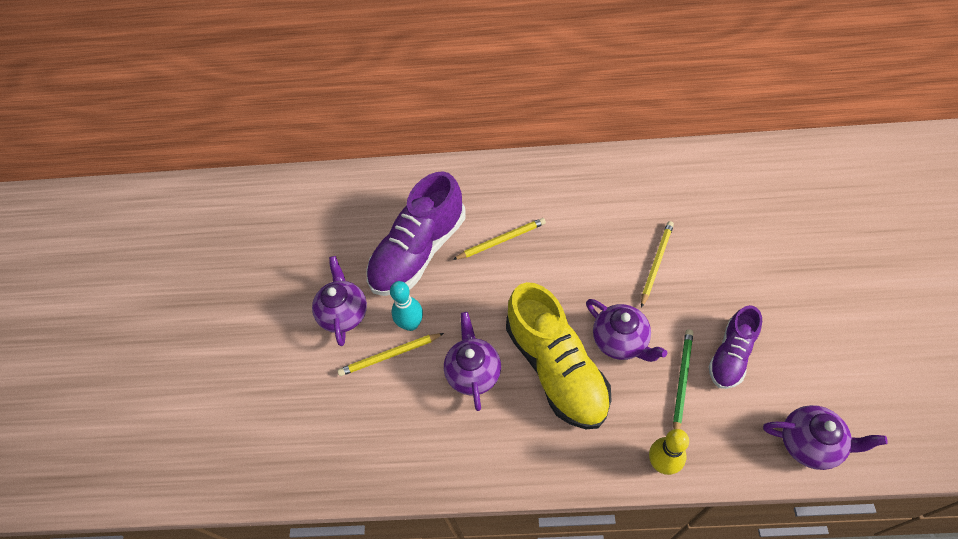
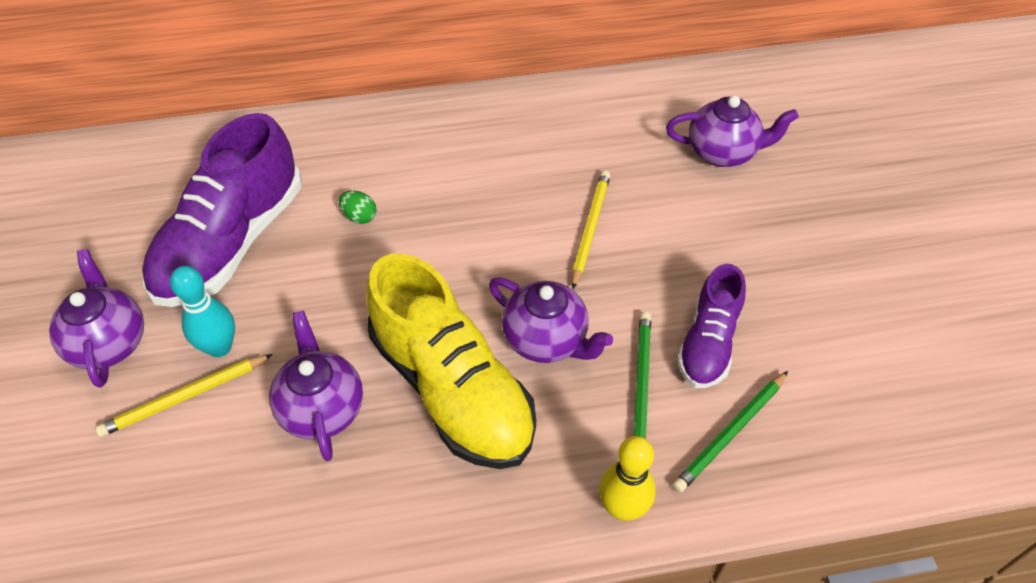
camera: 15 degrees left, 5 degrees down
(501, 240) = (359, 216): yellow pencil -> green egg
(740, 421) = (730, 433): none -> green pencil
(810, 444) = (833, 453): purple teapot -> purple teapot (723, 152)

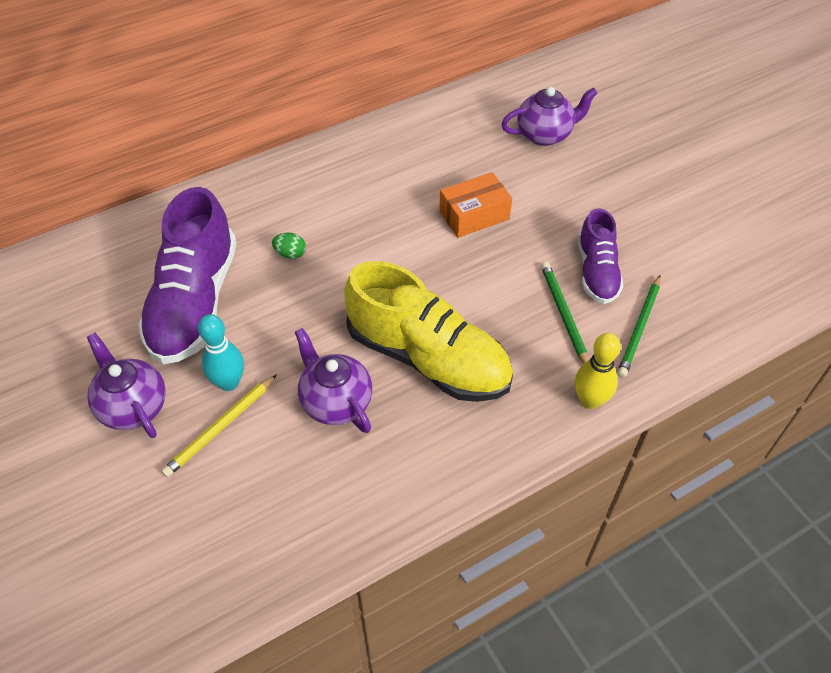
camera: 20 degrees left, 0 degrees up
(546, 340) = (480, 303): purple teapot -> none
(590, 229) = (474, 215): yellow pencil -> orange box

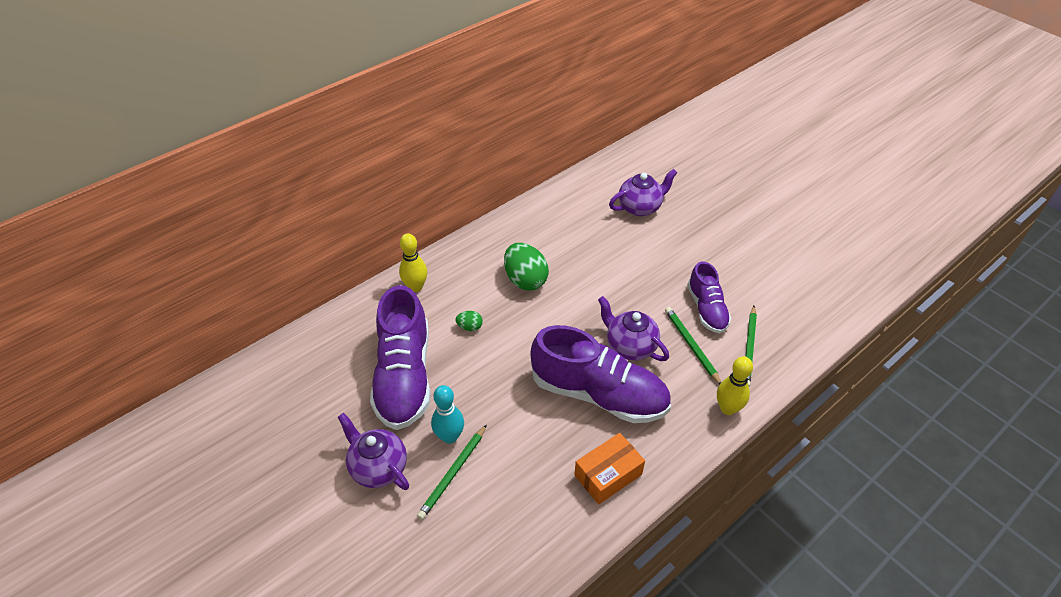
camera: 10 degrees left, 5 degrees down
(221, 427) = (453, 473): yellow pencil -> green pencil
(238, 197) = (415, 287): none -> yellow bowling pin
(335, 402) = (537, 439): purple teapot -> purple teapot (630, 346)
(375, 206) = (525, 280): none -> green egg
(428, 358) = (599, 394): yellow shoe -> purple shoe
(474, 215) = (603, 277): orange box -> orange box (608, 475)

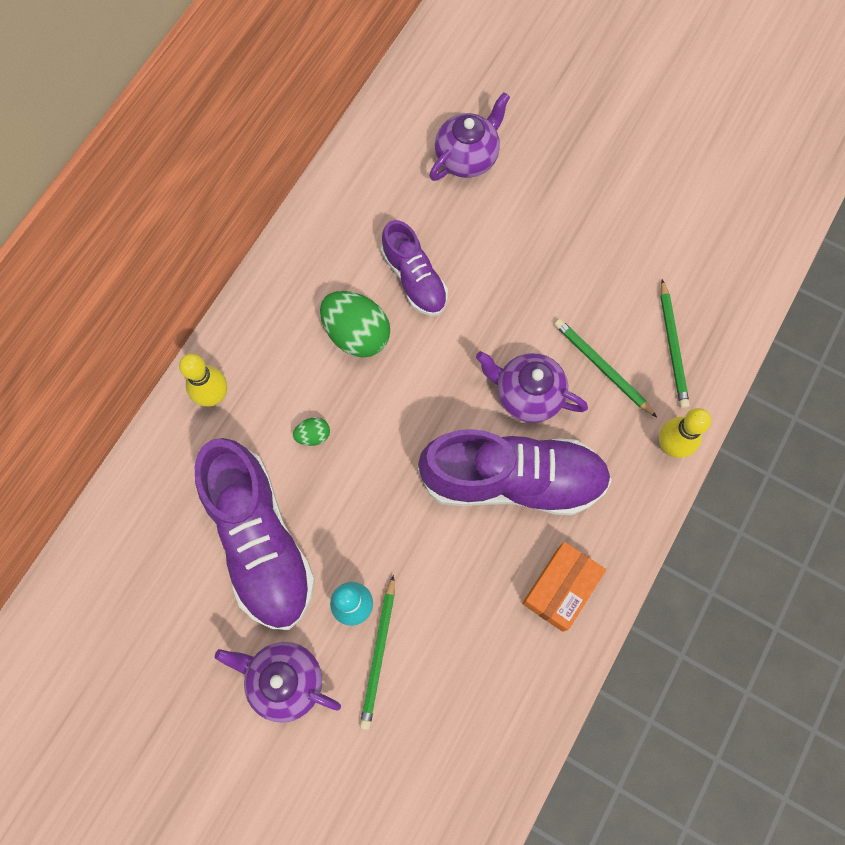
camera: 20 degrees left, 25 degrees up
(706, 309) = (604, 303): purple shoe -> purple shoe (414, 279)

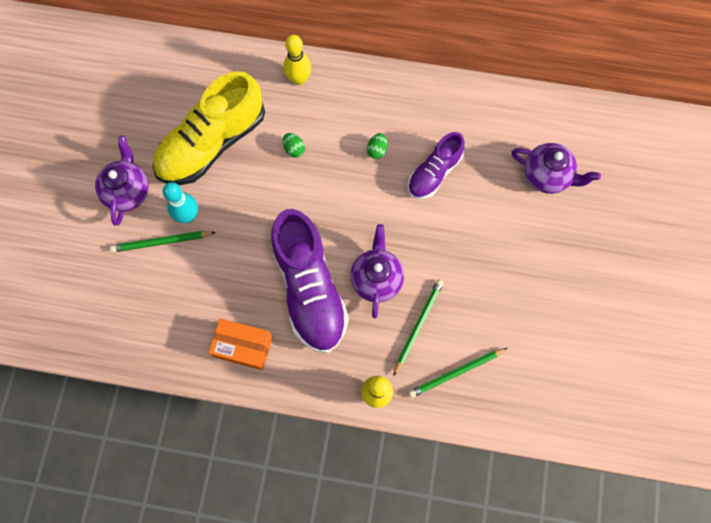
camera: 70 degrees right, 0 degrees up
(260, 541) = (212, 143): purple shoe -> yellow shoe
(357, 334) = (377, 150): green egg -> green egg, size x0.48

